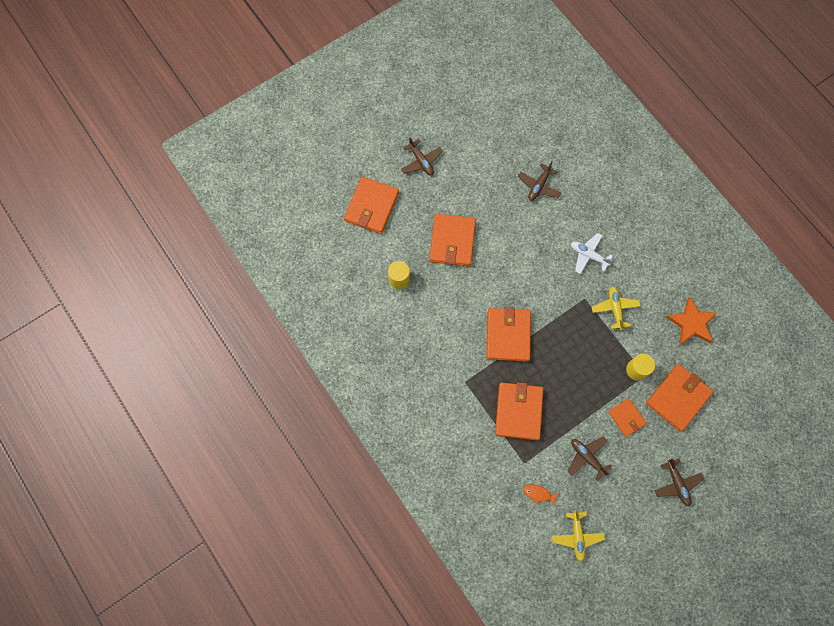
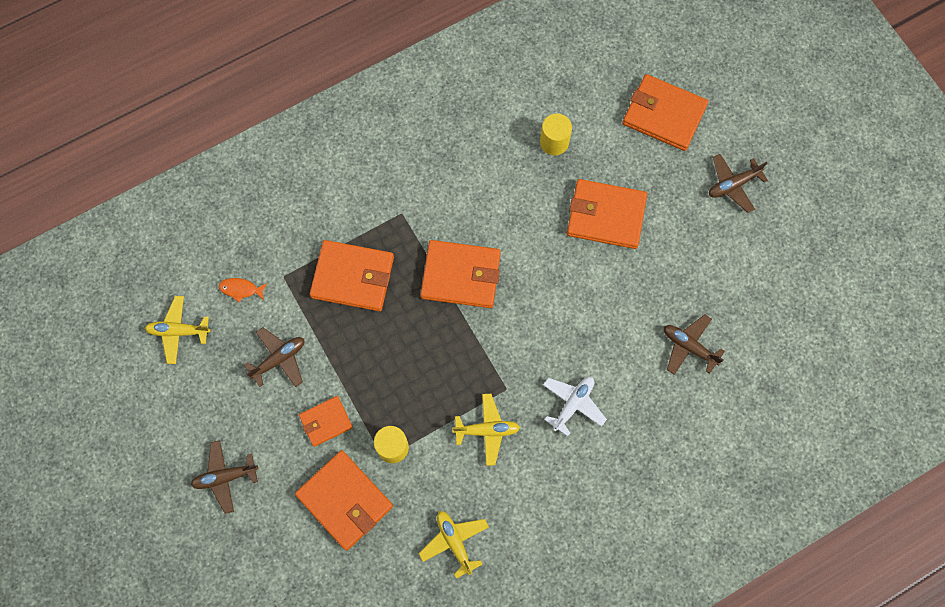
camera: 95 degrees right, 0 degrees up
(538, 493) = (241, 289): orange fish -> orange fish turned 105 degrees counterclockwise
(691, 323) = (454, 542): orange star -> yellow plane

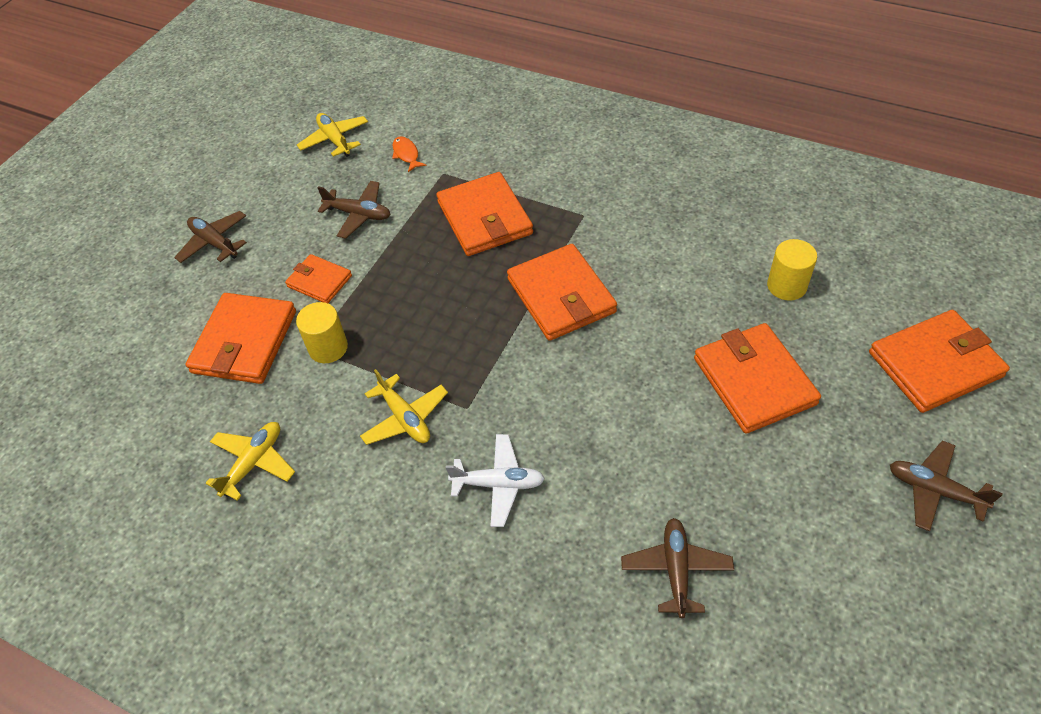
camera: 60 degrees right, 20 degrees down
(664, 115) = (934, 364): orange wallet -> orange wallet turned 75 degrees clockwise

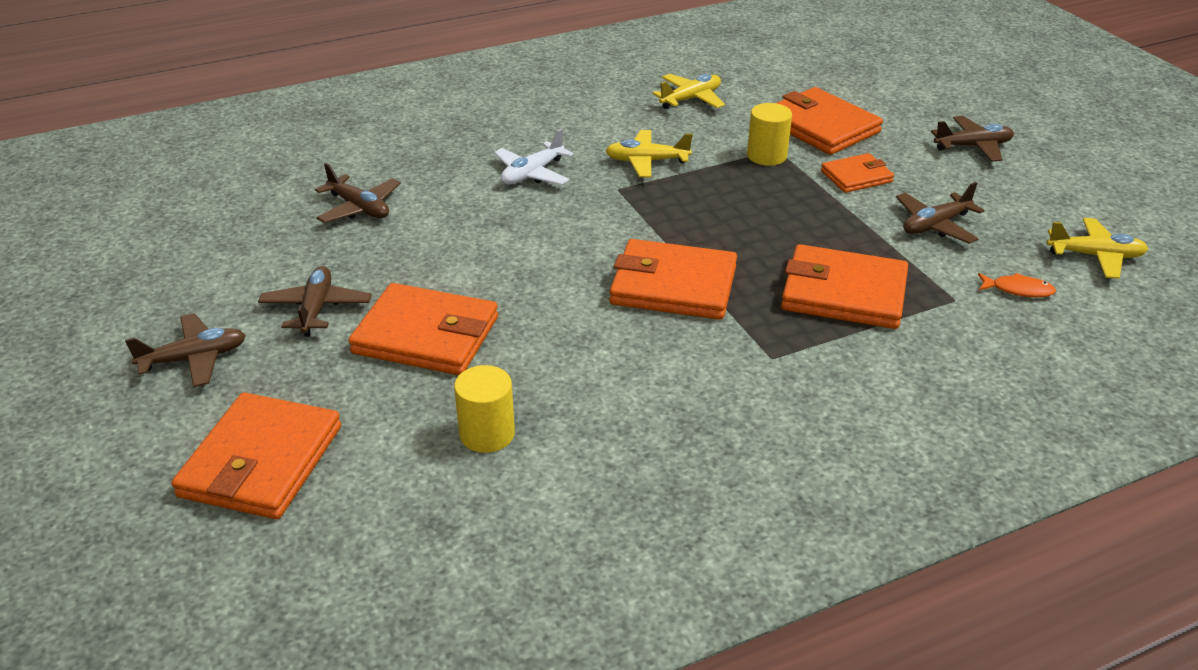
camera: 125 degrees right, 15 degrees down
(253, 463) = (691, 99): yellow plane -> yellow plane turned 105 degrees counterclockwise
(809, 469) = (316, 309): none -> brown plane

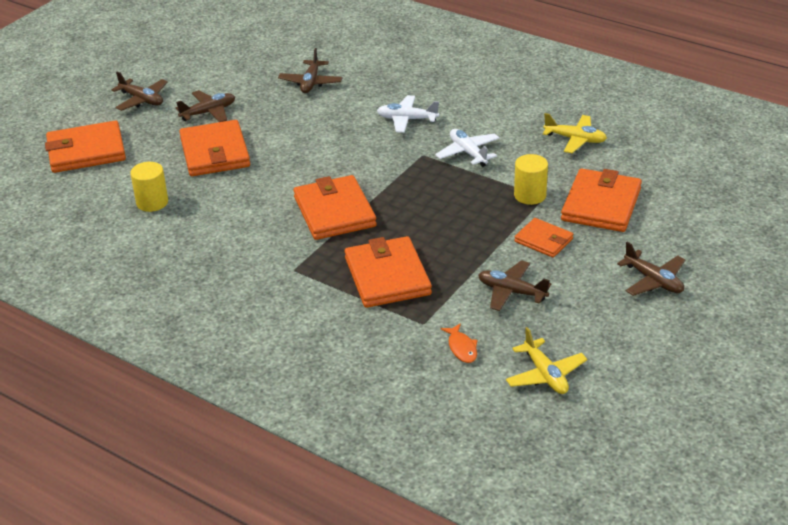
camera: 60 degrees right, 0 degrees up
(647, 161) = (468, 153): yellow plane -> white plane

